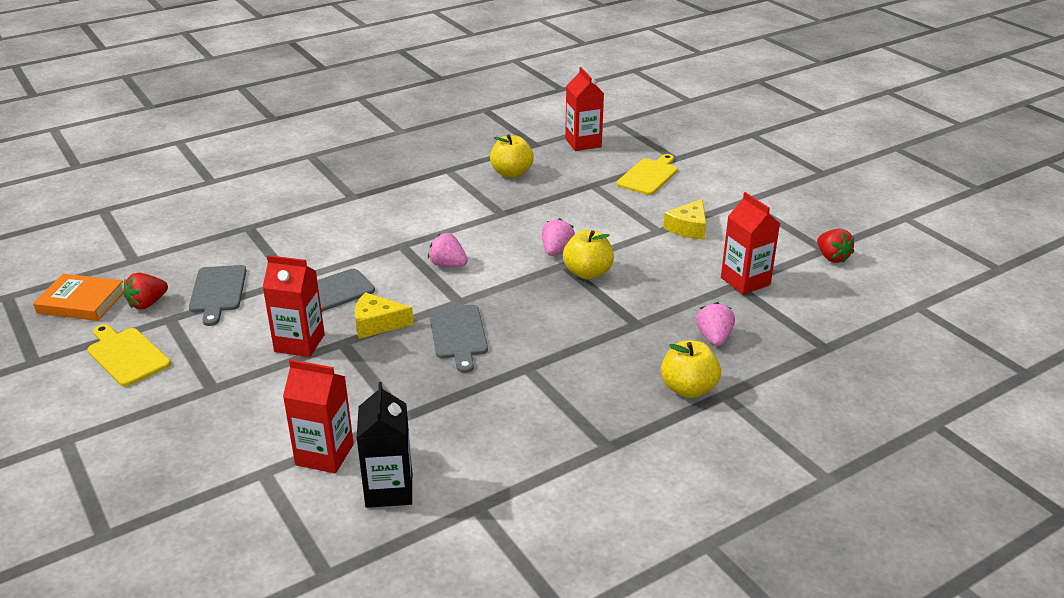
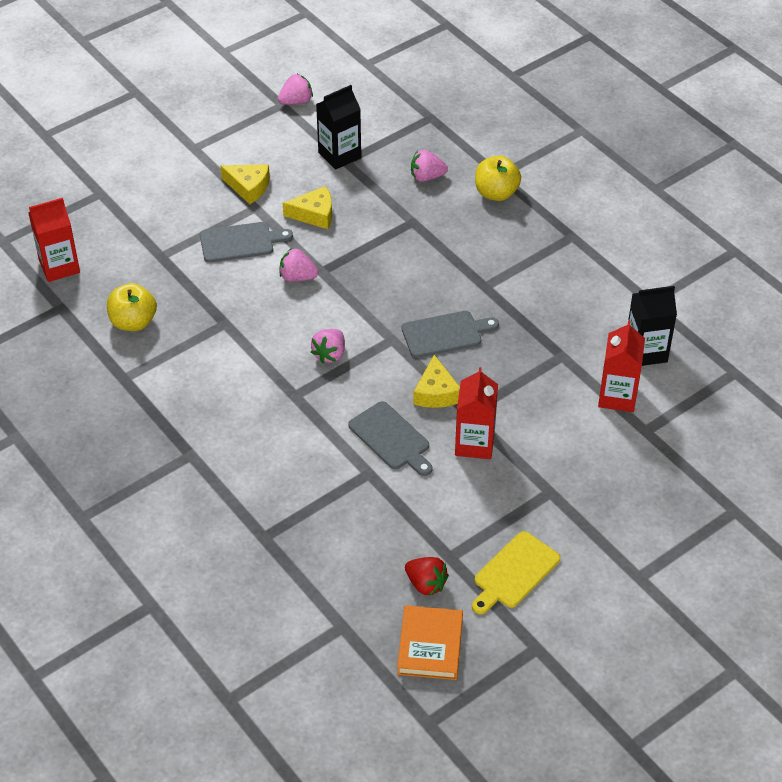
camera: 95 degrees left, 15 degrees up
(218, 292) = (397, 529): grey cutting board -> grey cutting board (240, 242)
(587, 273) = (335, 254): yellow apple -> none
(648, 176) = (141, 214): yellow cutting board -> none
(648, 263) = (314, 214): none -> yellow cheese
(745, 281) = (339, 155): red carton -> black carton
(832, 257) = (296, 101): red strawberry -> pink strawberry

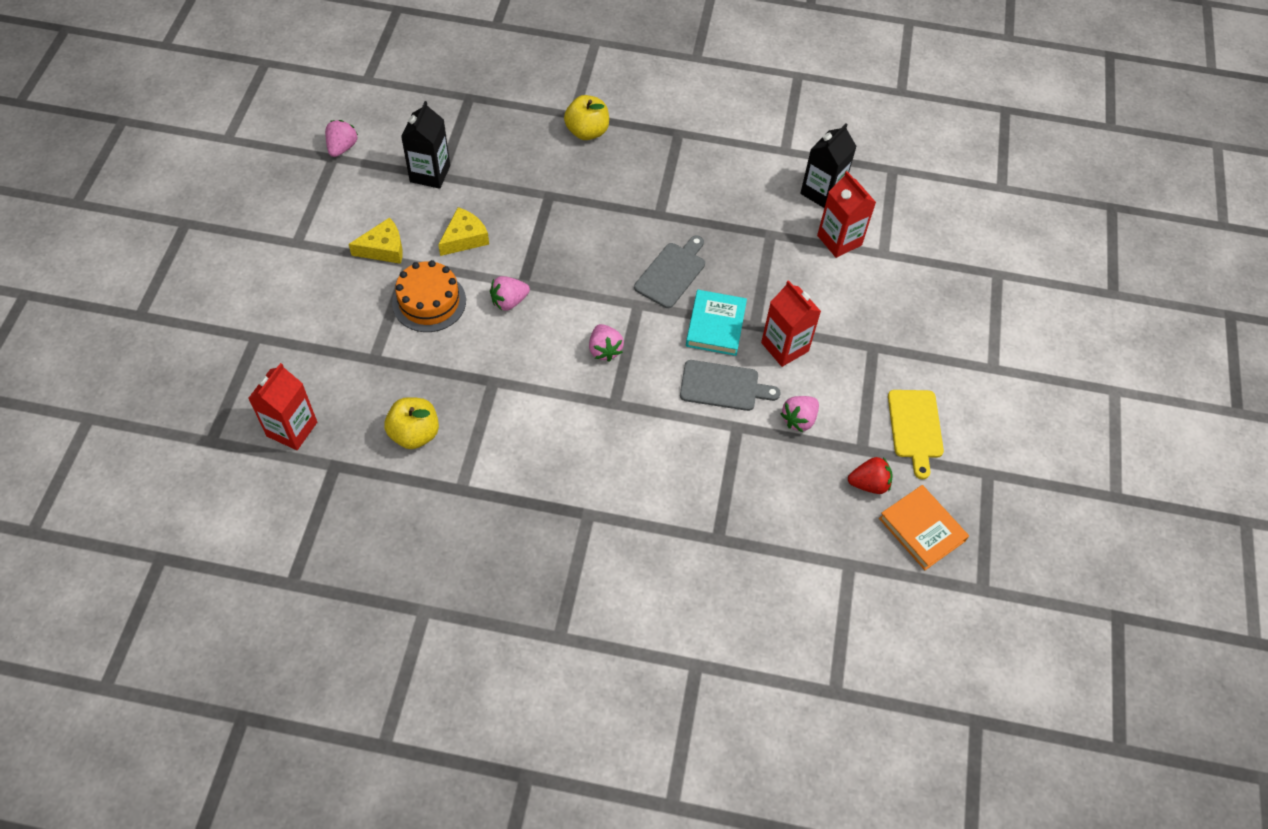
camera: 45 degrees left, 10 degrees up
(240, 242) = (429, 302): grey cutting board -> orange cake
(427, 177) = (520, 150): pink strawberry -> pink strawberry (799, 419)
(436, 392) = (715, 325): yellow cheese -> turquoise book

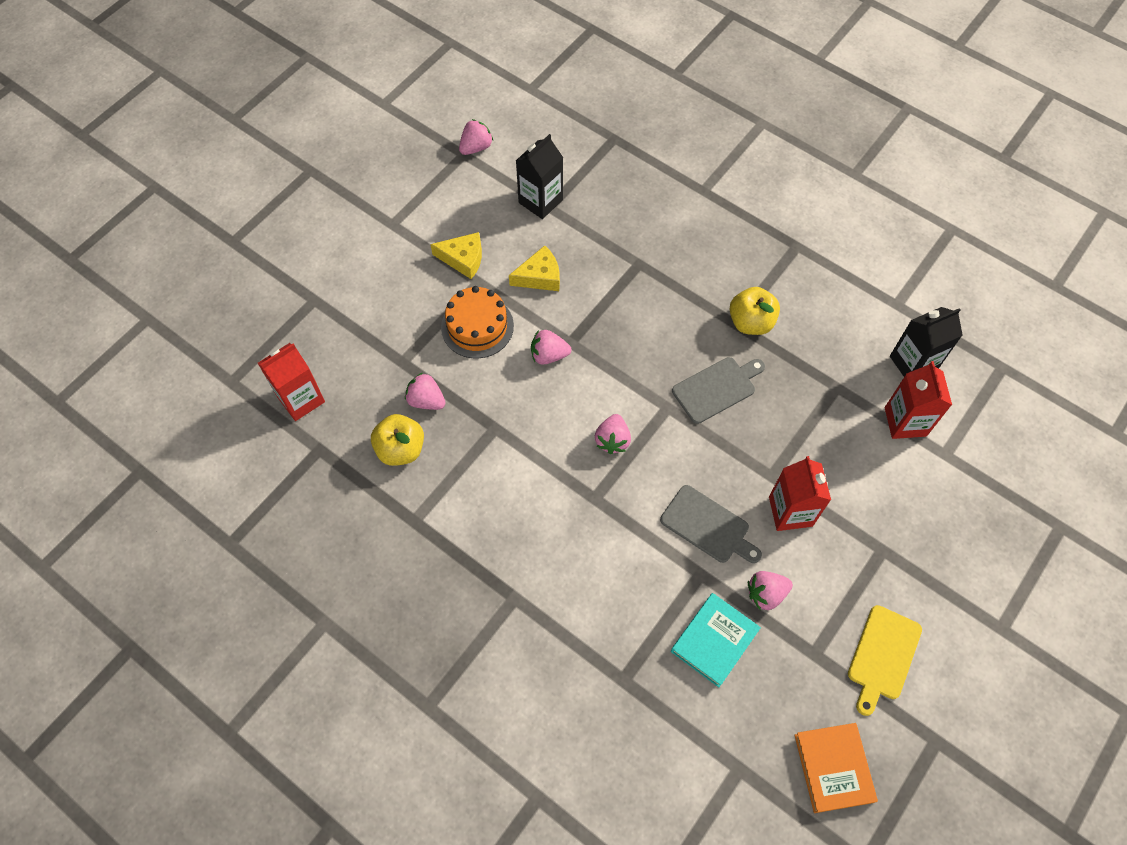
camera: 30 degrees right, 5 degrees up
(415, 383) = (426, 400): none -> pink strawberry
(587, 131) = (707, 212): yellow apple -> yellow apple (750, 322)
(715, 325) = (732, 460): turquoise book -> turquoise book (714, 641)
(869, 484) = (803, 694): red strawberry -> none

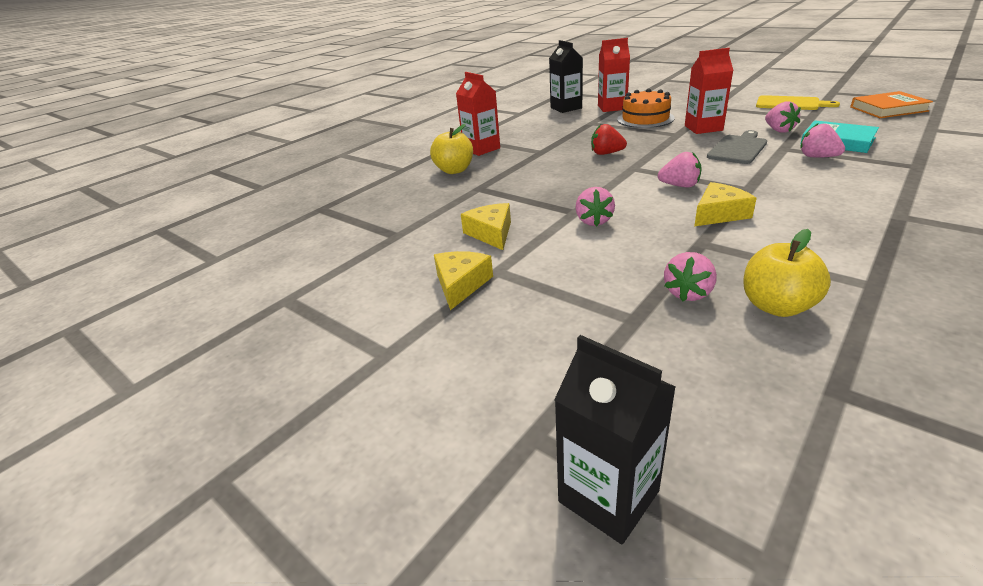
camera: 85 degrees left, 30 degrees down
(301, 399) = (753, 428): red carton -> red carton (481, 149)
(476, 147) = (281, 290): pink strawberry -> pink strawberry (817, 157)
(477, 326) = (564, 266): orange cake -> orange cake (645, 119)
(540, 201) = (386, 241): black carton -> black carton (608, 496)
(544, 456) = (719, 214): none -> yellow cheese
(716, 388) = (606, 153): grey cutting board -> red strawberry
(750, 322) = (540, 147): yellow apple -> yellow apple (454, 170)

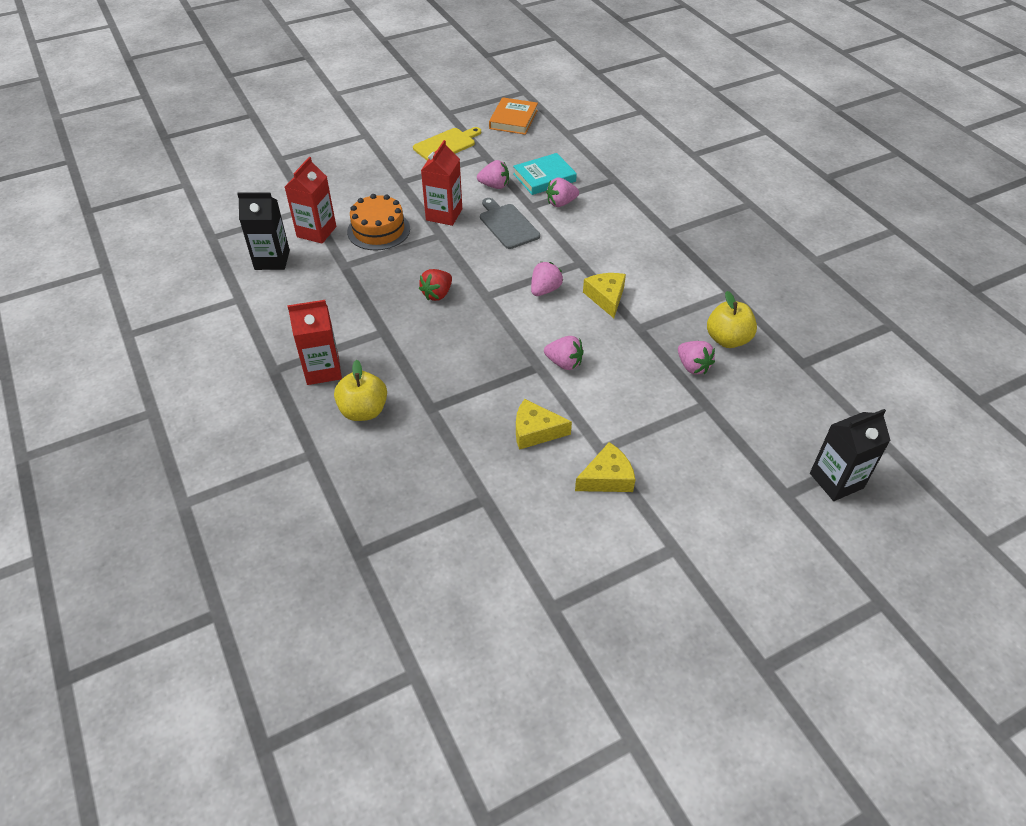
camera: 70 degrees left, 15 degrees up
(460, 284) = (607, 478): yellow cheese -> yellow cheese turned 120 degrees clockwise

